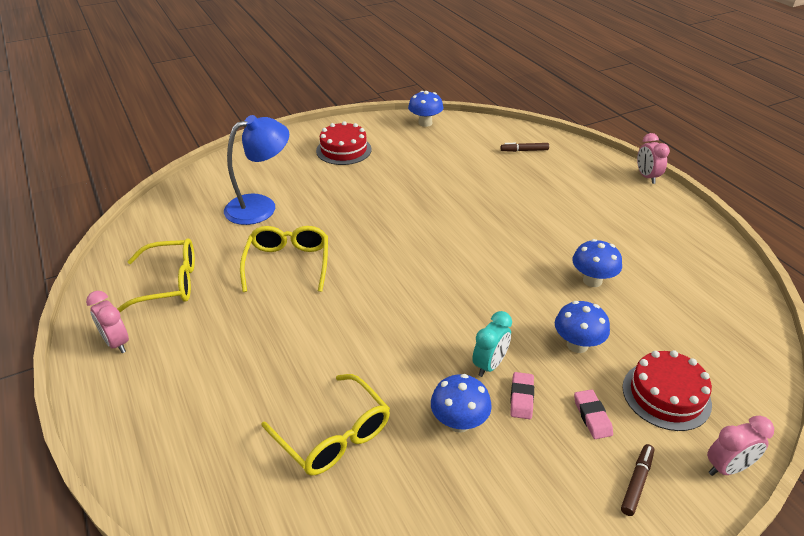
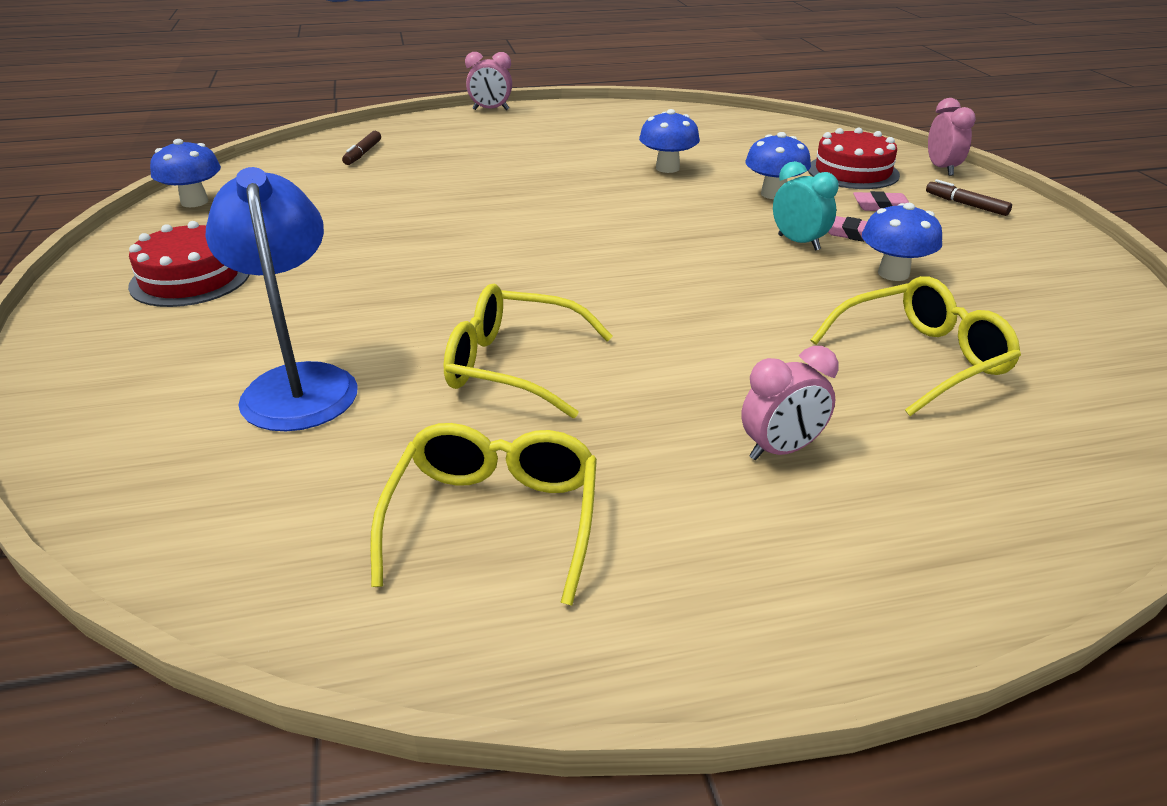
camera: 75 degrees left, 5 degrees down
(117, 343) = (671, 602): pink clock -> pink clock (781, 450)

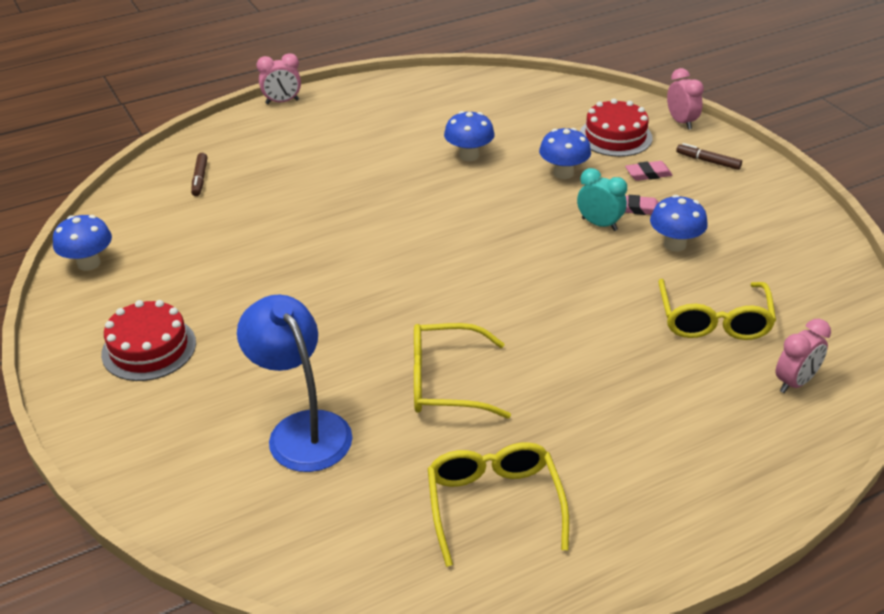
camera: 15 degrees left, 5 degrees up
(781, 450) = (647, 415): pink clock -> pink clock (795, 382)
(922, 358) = (713, 321): yellow glasses -> yellow glasses turned 135 degrees clockwise

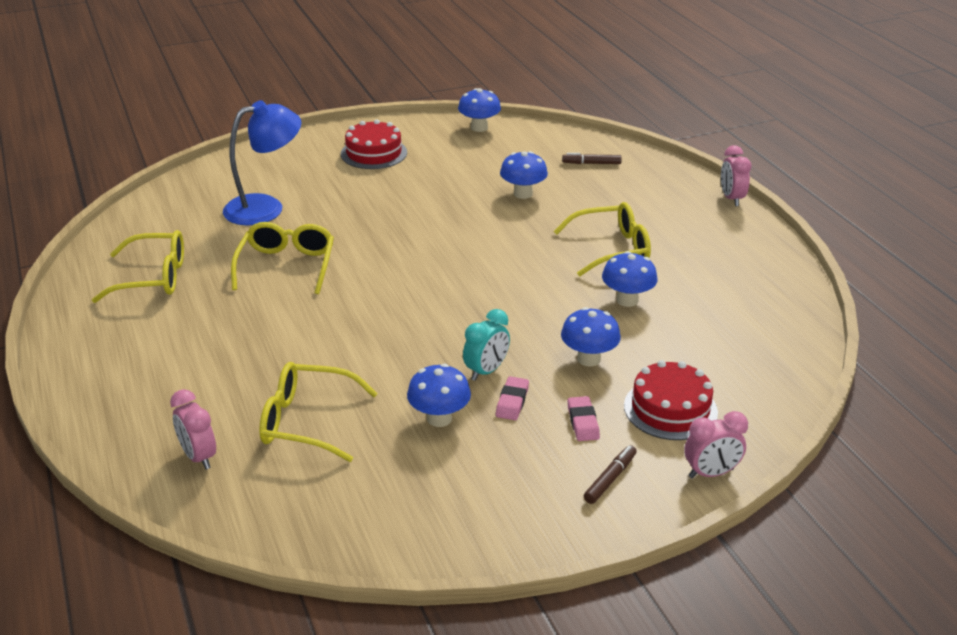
camera: 95 degrees right, 5 degrees down
(269, 221) = (523, 194): none -> blue mushroom
(381, 164) = (612, 249): none -> yellow glasses

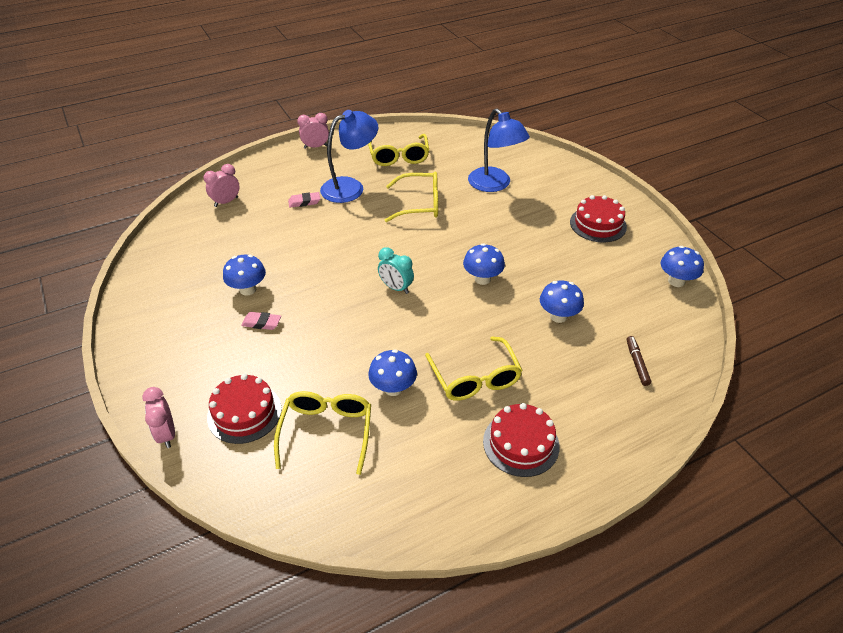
camera: 85 degrees right, 10 degrees up
(216, 324) = (350, 187): none -> blue lamp
(306, 421) = (251, 235): yellow glasses -> yellow glasses (327, 431)
(486, 371) = (297, 308): turquoise clock -> turquoise clock (396, 288)
(583, 422) = (235, 361): pink eraser -> pink eraser (304, 202)
(588, 359) = (310, 363): blue mushroom -> blue mushroom (482, 279)
(610, 479) = (173, 376): brown marker -> none
(694, 232) = (521, 443): none -> red cake
(731, 199) = (602, 483): pink clock -> pink clock (315, 147)

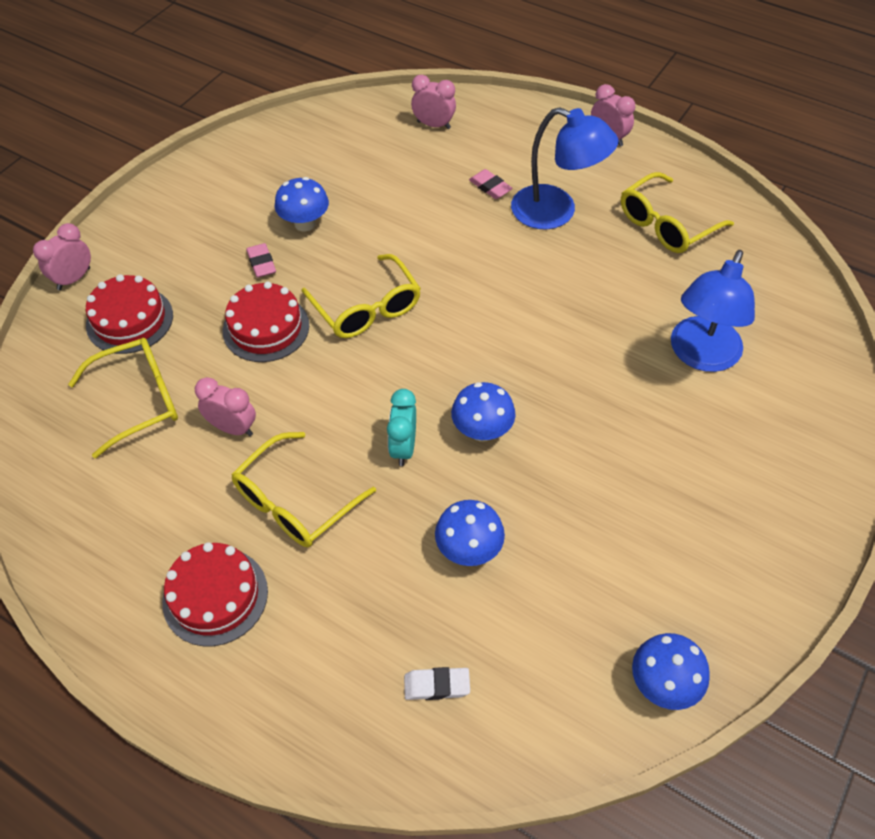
camera: 60 degrees right, 10 degrees up
(393, 388) = (233, 428): blue mushroom -> pink clock
(396, 288) = (400, 350): turquoise clock -> turquoise clock (403, 447)
(420, 204) = (582, 296): yellow glasses -> yellow glasses (367, 309)
(598, 224) = (719, 523): red cake -> red cake (266, 328)
(637, 363) = (437, 685): brown marker -> white eraser

